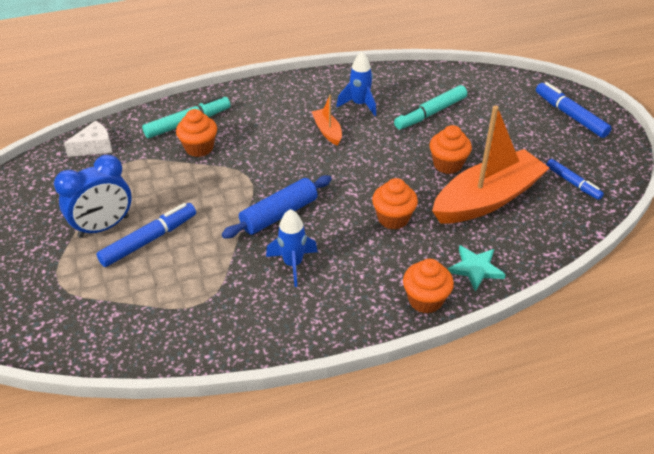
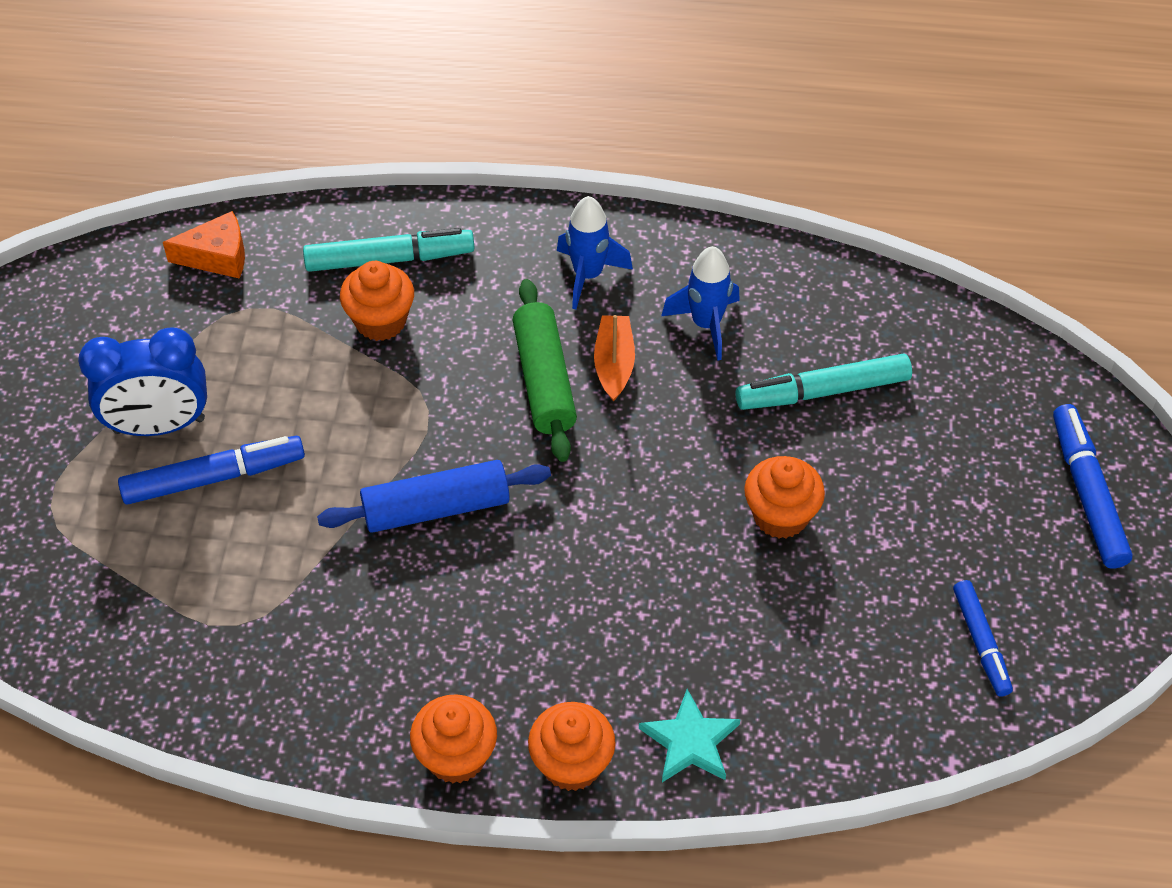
camera: 25 degrees right, 10 degrees up
(94, 147) = (217, 256): white cheese -> orange cheese
(293, 264) = (405, 612): blue rocket -> blue rocket (588, 275)
(298, 147) = (544, 380): none -> green rolling pin
(393, 218) = (616, 590): orange cupcake -> orange cupcake (456, 756)
(487, 199) = (802, 615): orange boat -> none

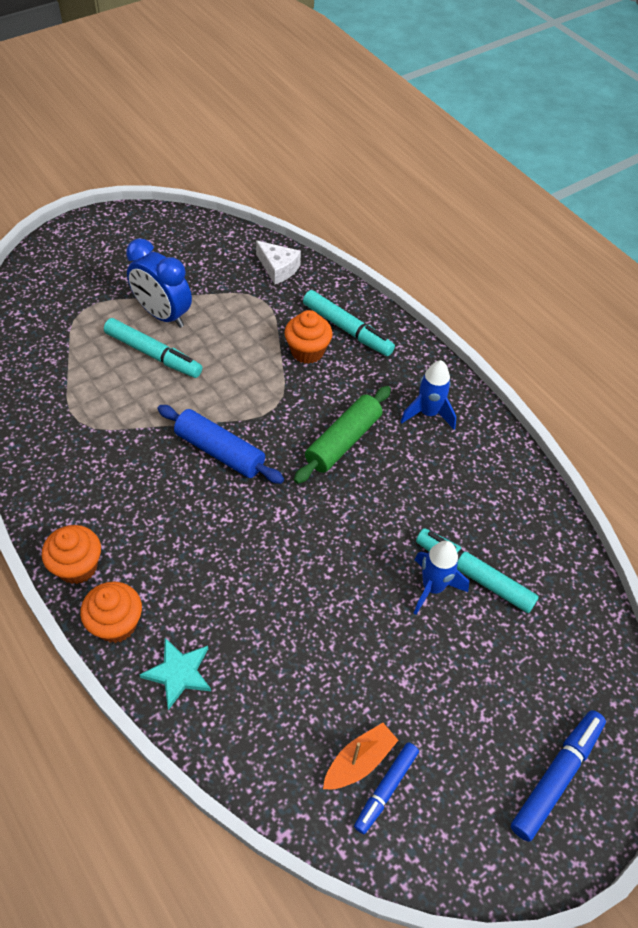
camera: 45 degrees right, 0 degrees up
(214, 477) = (153, 354): blue marker -> turquoise marker
(217, 256) = (278, 268): orange cheese -> white cheese
(614, 364) = (385, 464): orange boat -> orange boat (359, 761)
(706, 324) = (456, 487): blue rocket -> blue rocket (432, 587)
(780, 516) = (369, 613): orange cupcake -> none

